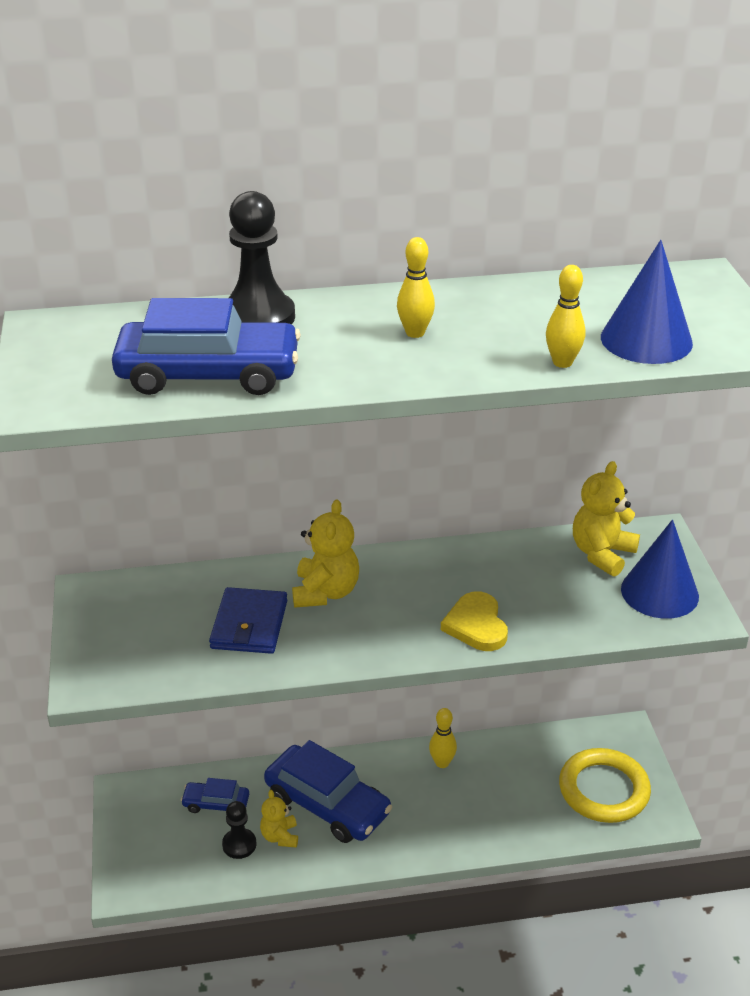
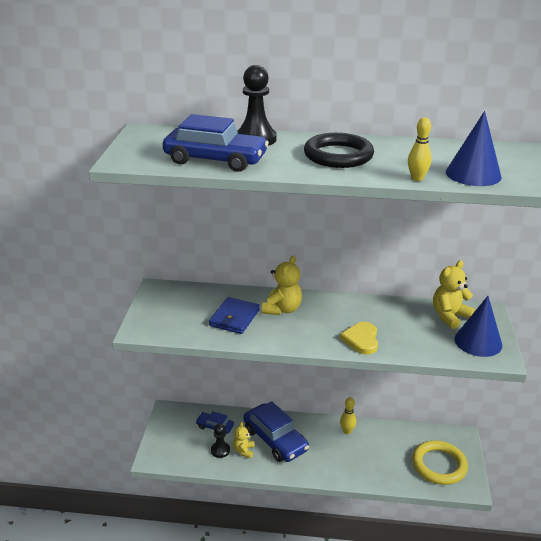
camera: 15 degrees right, 5 degrees down
(415, 333) = (338, 155): yellow bowling pin -> black ring

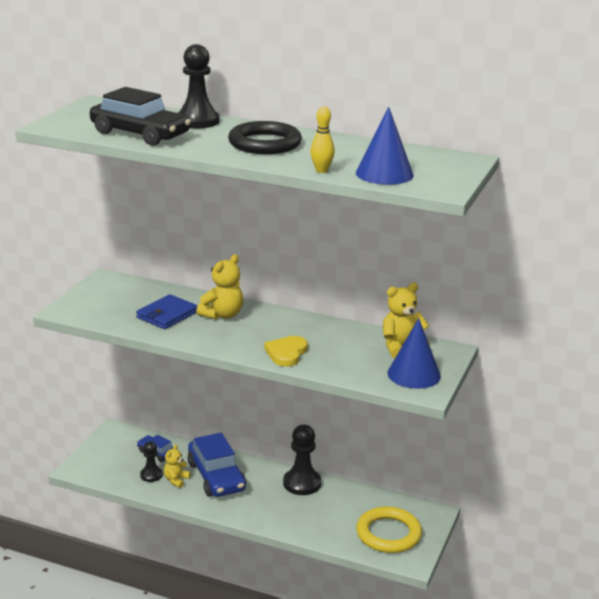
camera: 15 degrees right, 5 degrees down
(215, 160) = (140, 134): blue car -> black car
(347, 431) = (302, 483): yellow bowling pin -> black pawn

